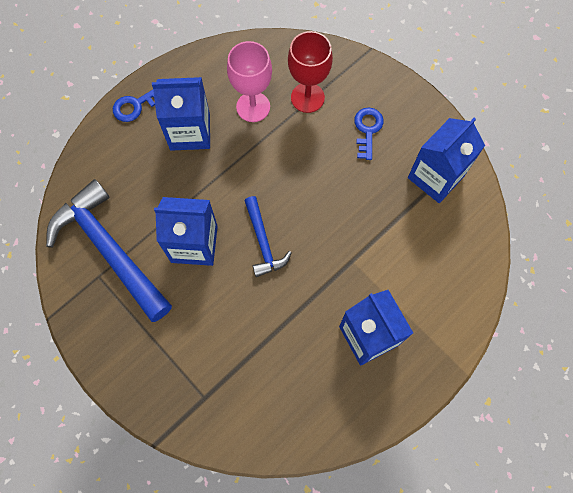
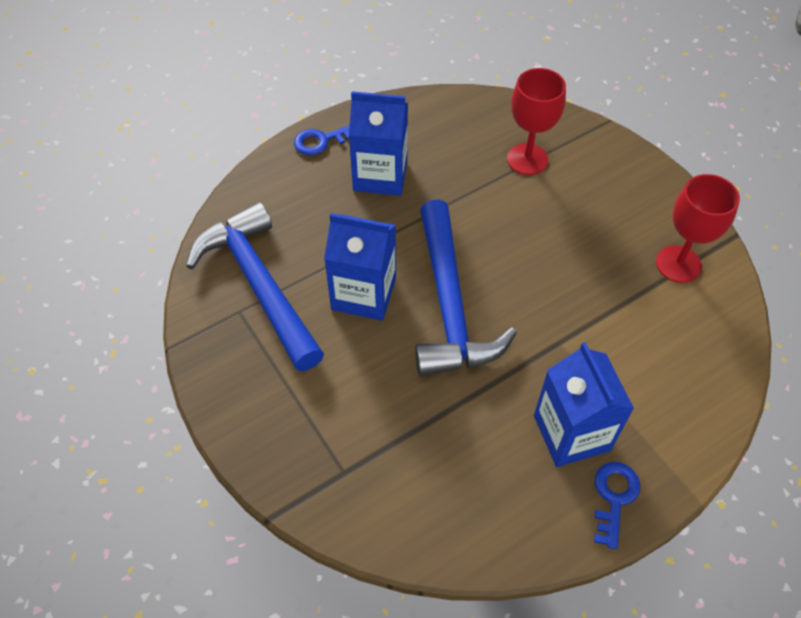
camera: 10 degrees right, 15 degrees down
(253, 107) = (460, 160): pink goblet -> none
(263, 242) = (450, 304): blue hammer -> blue hammer, size x1.91
(367, 130) = (597, 202): blue key -> blue key (614, 497)
(435, 177) = (678, 264): blue carton -> red goblet

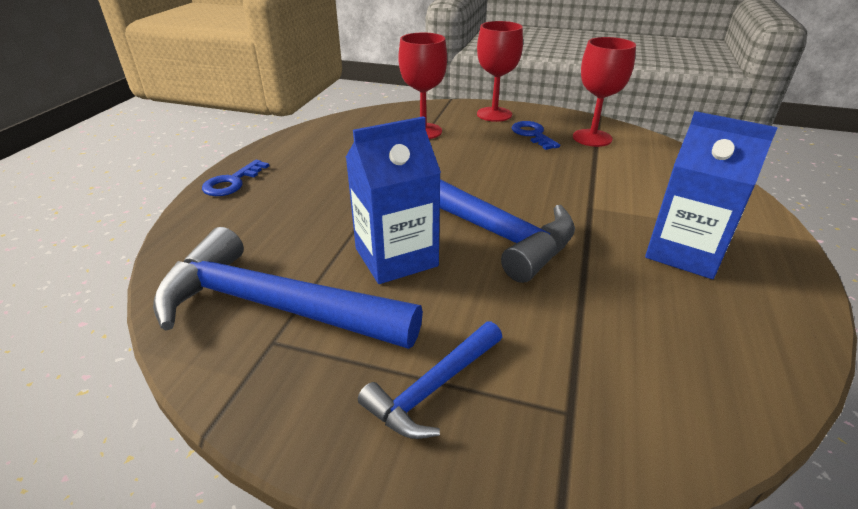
camera: 40 degrees left, 20 degrees down
(292, 404) = (433, 388): none -> blue hammer
(380, 175) = (315, 181): blue carton -> none
(614, 497) = (775, 272): blue key -> blue key (532, 134)
(624, 171) = (494, 114): none -> red goblet

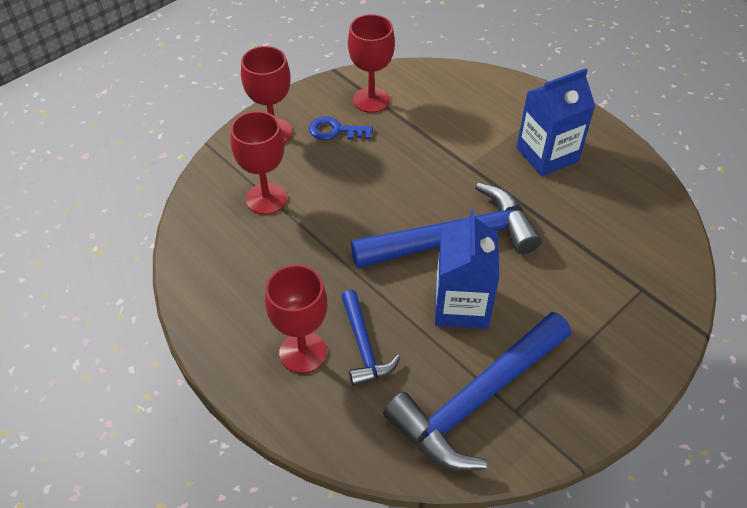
camera: 60 degrees left, 15 degrees up
(232, 182) = (259, 383): blue key -> none
(275, 191) = (303, 352): none -> red goblet
(433, 388) = (598, 340): blue hammer -> blue hammer (363, 346)

